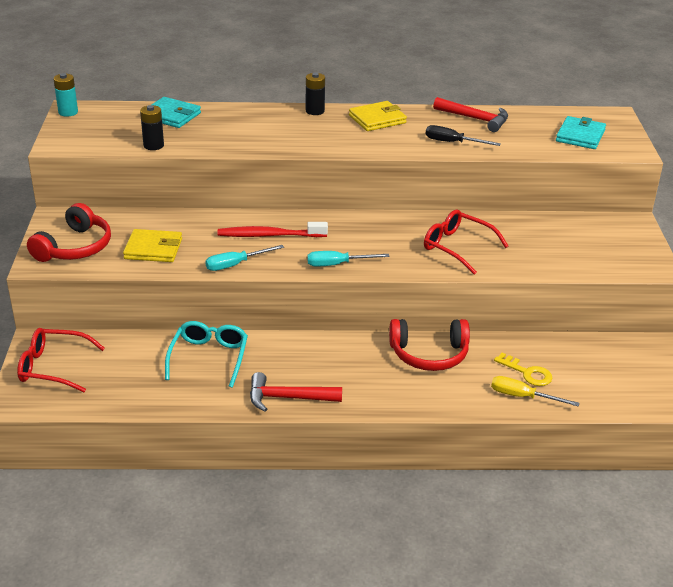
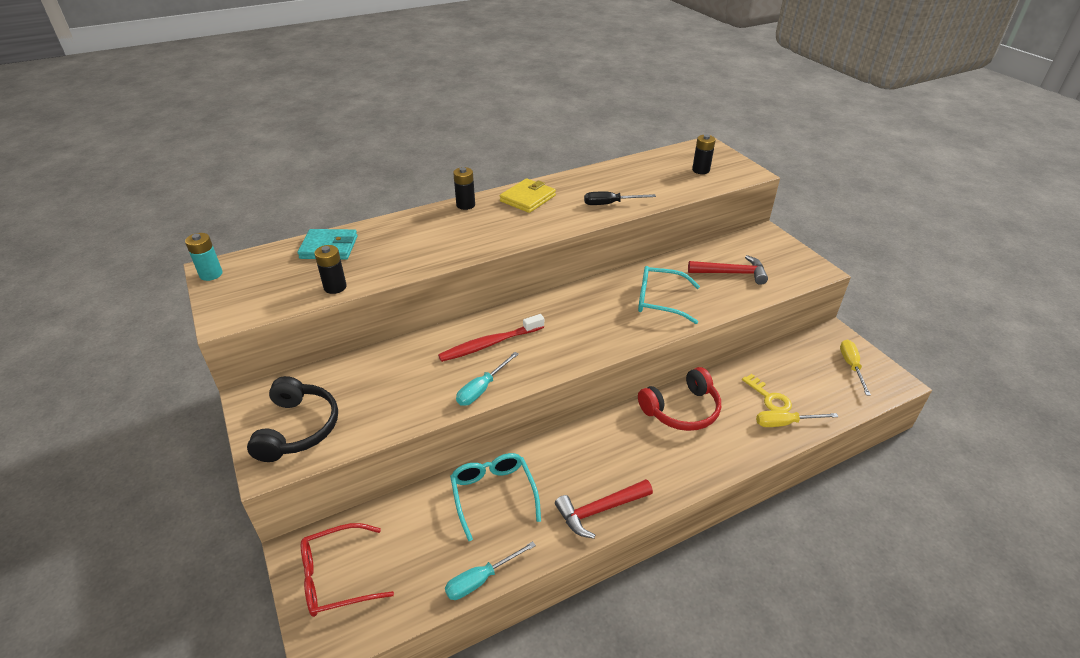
camera: 25 degrees left, 5 degrees up
(75, 247) = (298, 428): red headphones -> black headphones
(153, 249) = (386, 400): yellow wallet -> none
(337, 264) = (575, 354): turquoise screwdriver -> turquoise screwdriver (481, 579)
(458, 247) = (660, 301): red glasses -> turquoise glasses
(475, 119) = (608, 176): red hammer -> red hammer (731, 273)
(527, 372) = (769, 397): yellow key -> yellow key turned 45 degrees clockwise
(580, 136) = (700, 170): turquoise wallet -> black battery
(644, 376) = (851, 366): none -> yellow screwdriver

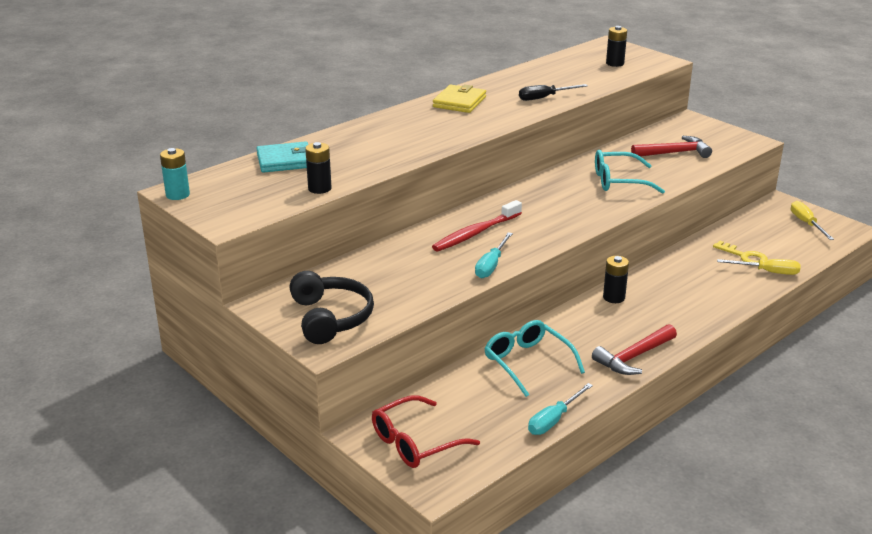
camera: 15 degrees left, 10 degrees down
(465, 205) = (400, 113): black battery -> black battery (614, 297)
(682, 410) = (669, 276): red headphones -> none
(785, 423) = (767, 272): yellow screwdriver -> yellow screwdriver turned 150 degrees counterclockwise

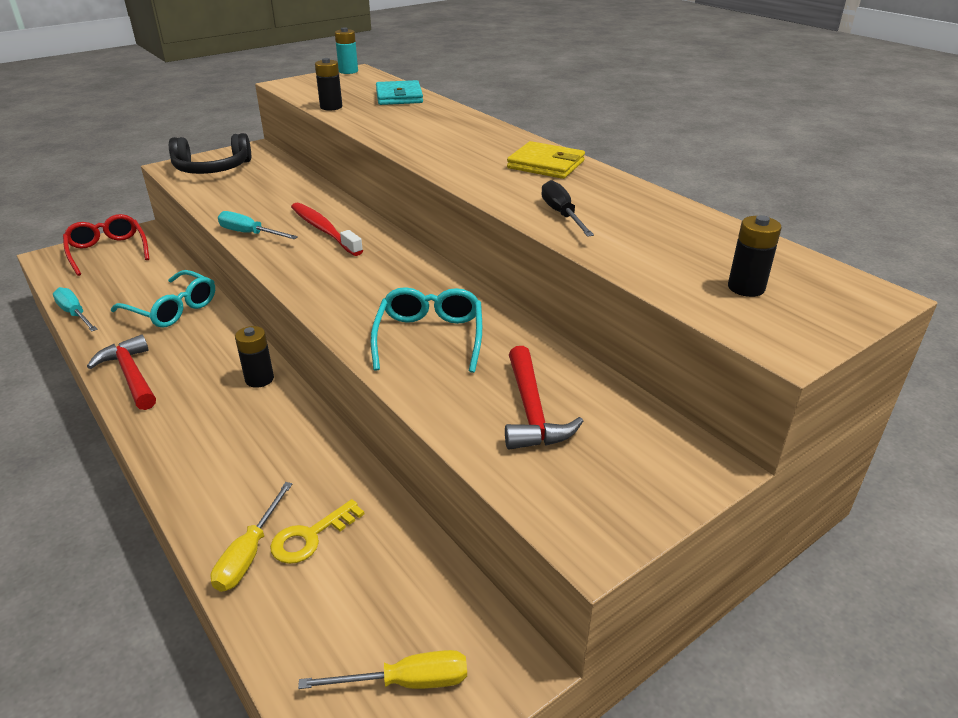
camera: 95 degrees right, 5 degrees up
(528, 363) = (172, 309): turquoise glasses -> turquoise glasses turned 60 degrees clockwise

